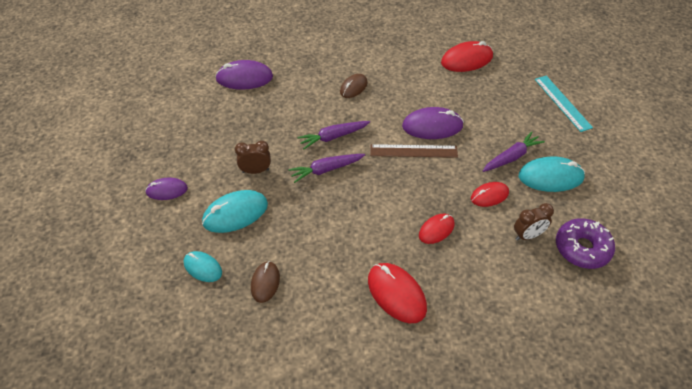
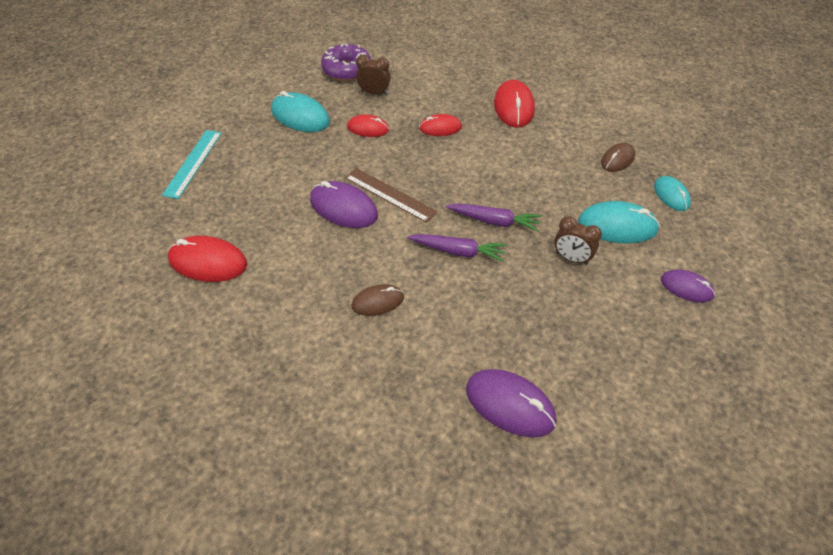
camera: 145 degrees left, 0 degrees up
(511, 157) = (309, 145): purple carrot -> none

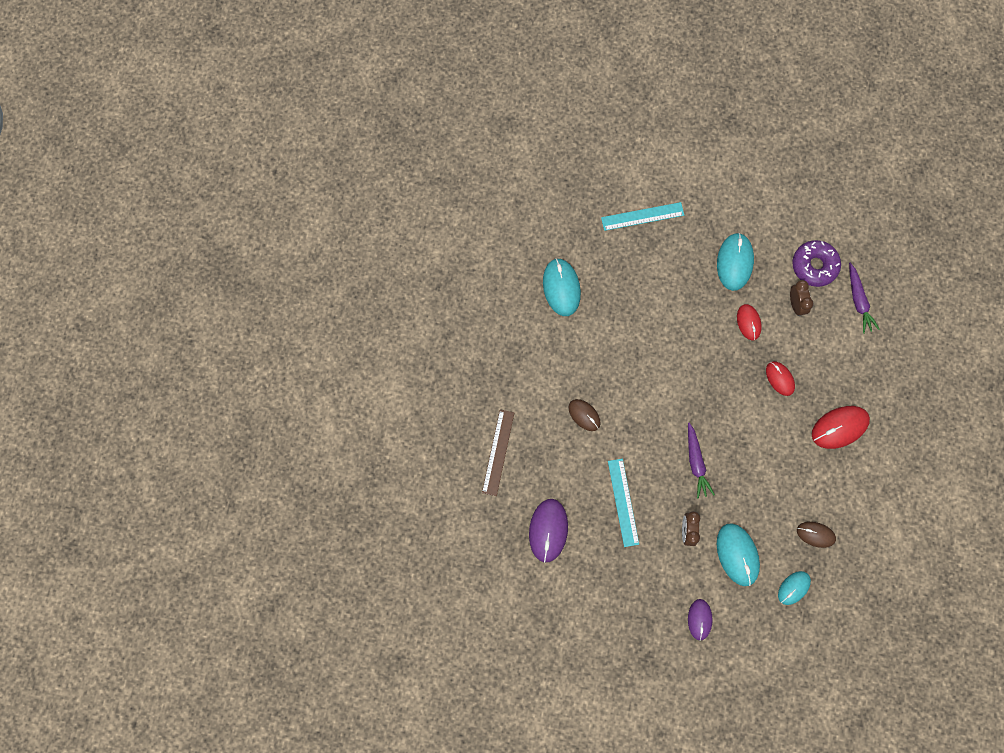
camera: 65 degrees right, 25 degrees up
(208, 262) = (561, 288): red mouse -> turquoise mouse
(343, 208) = (654, 349): purple mouse -> none
(390, 194) = (684, 375): brown ruler -> brown ruler (498, 452)
(458, 251) = (654, 449): purple carrot -> purple carrot (858, 301)
(509, 306) = (623, 502): none -> turquoise ruler

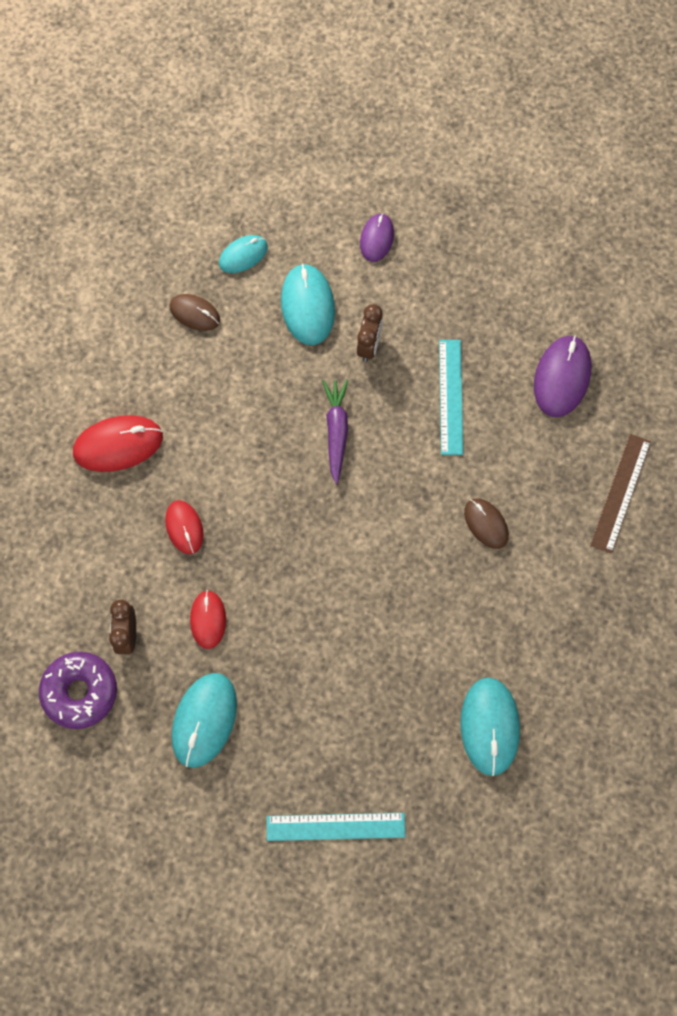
camera: 170 degrees left, 5 degrees down
(858, 301) = (30, 623): purple carrot -> none

